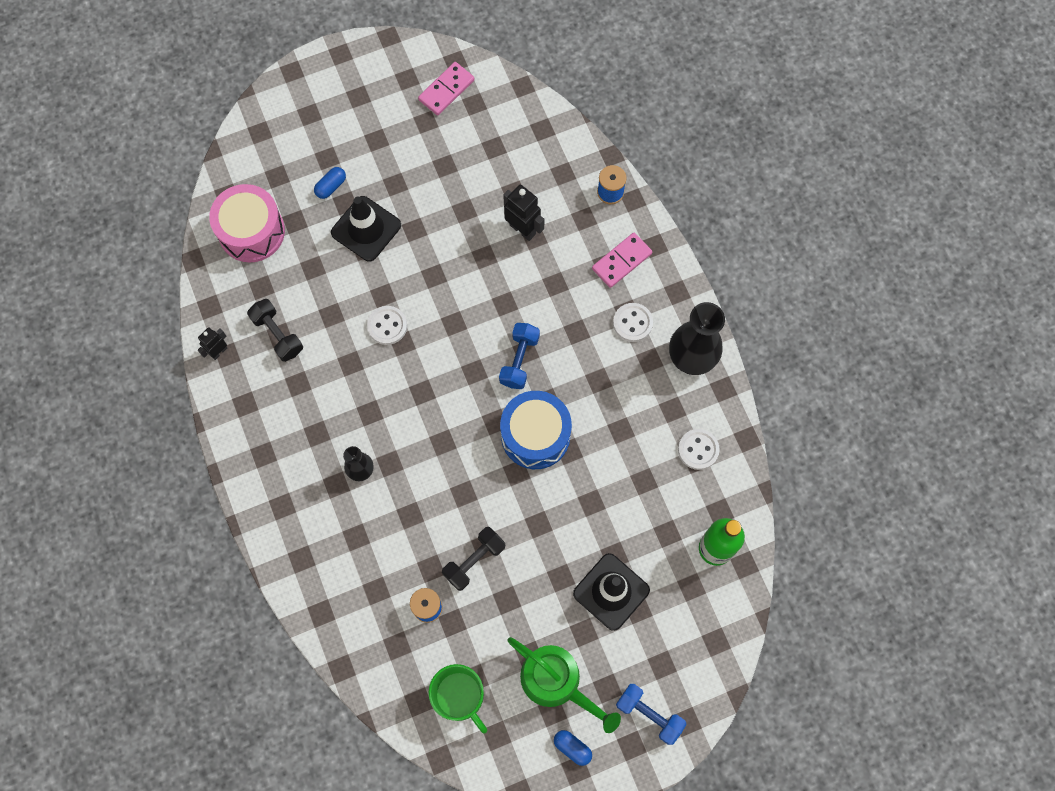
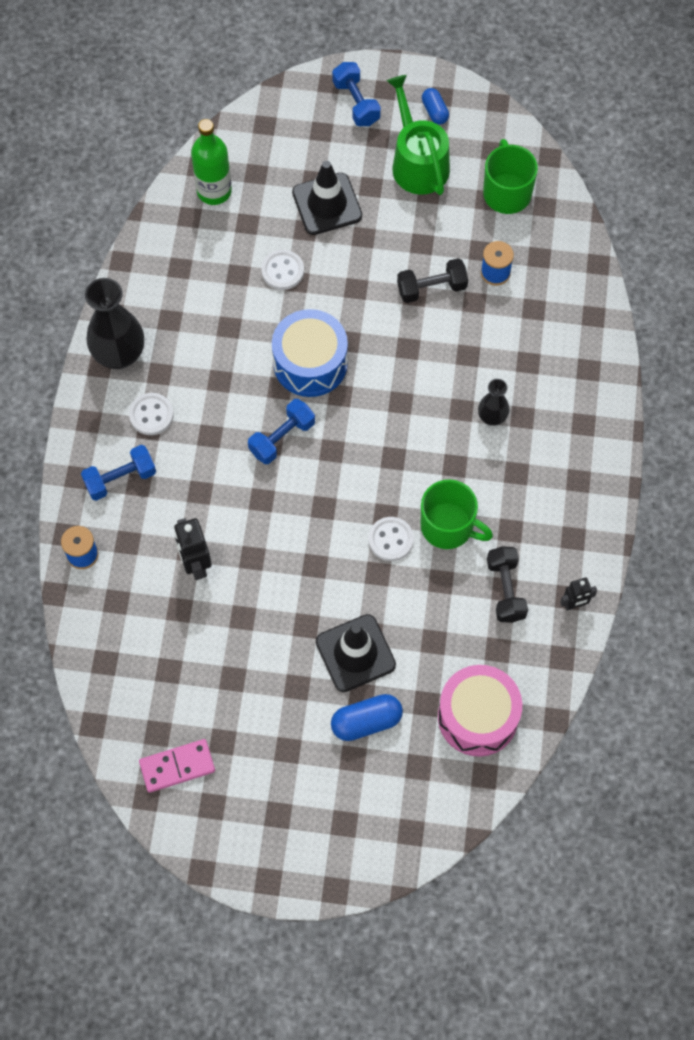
camera: 150 degrees left, 5 degrees down
(331, 186) = (366, 722): blue capsule -> blue capsule, size x1.58
(348, 360) = (448, 526): none -> green mug
(622, 261) = (120, 479): pink domino -> blue dumbbell
(698, 450) = (171, 274): white button -> white button (282, 271)

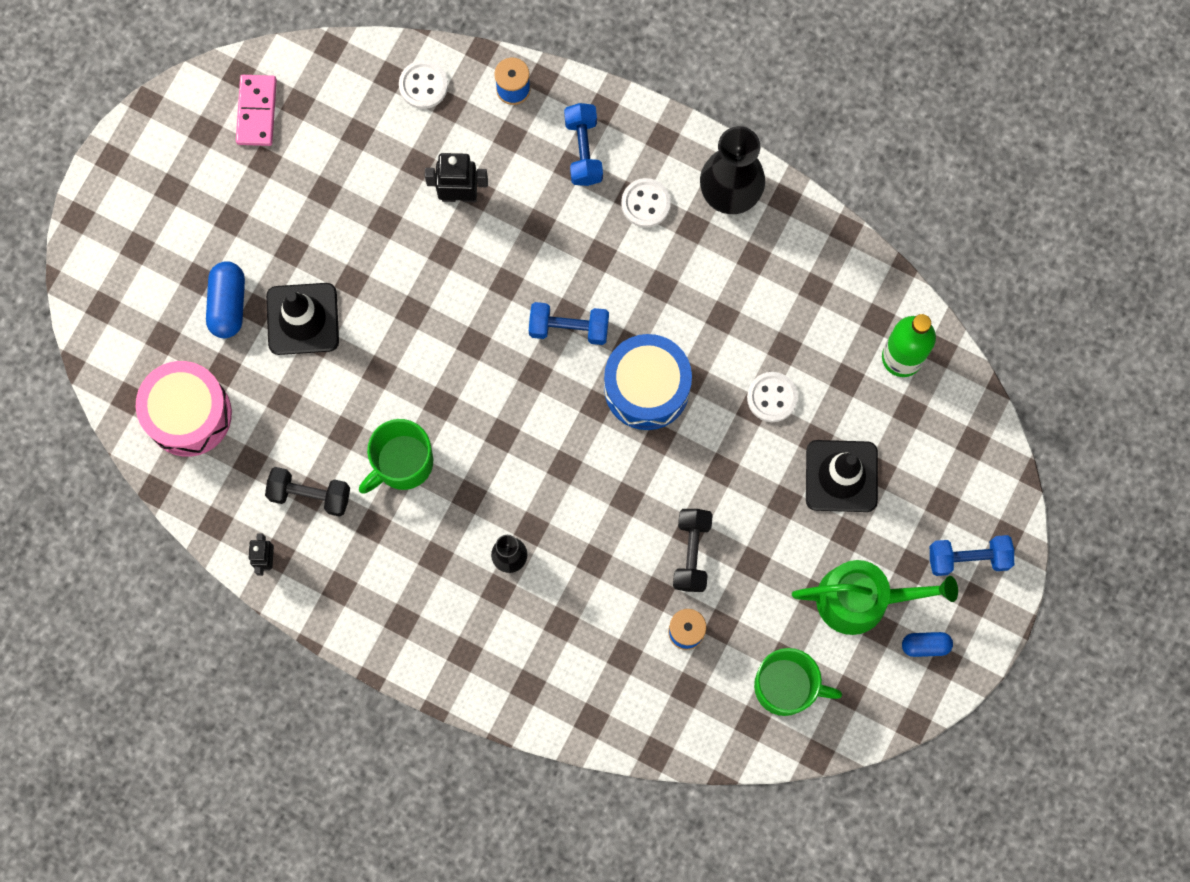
camera: 110 degrees right, 10 degrees up
(282, 438) = (569, 328): blue dumbbell -> blue dumbbell turned 60 degrees counterclockwise
(390, 539) = (410, 398): white button -> white button (423, 85)

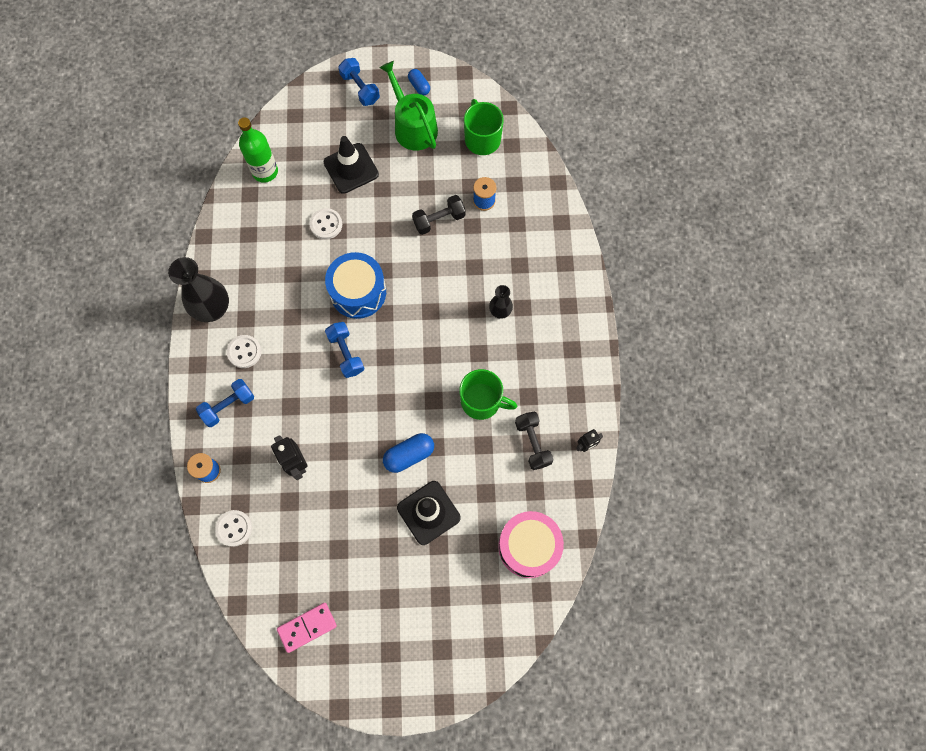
camera: 120 degrees left, 5 degrees down
(228, 304) = (445, 565): blue capsule -> blue capsule (409, 455)

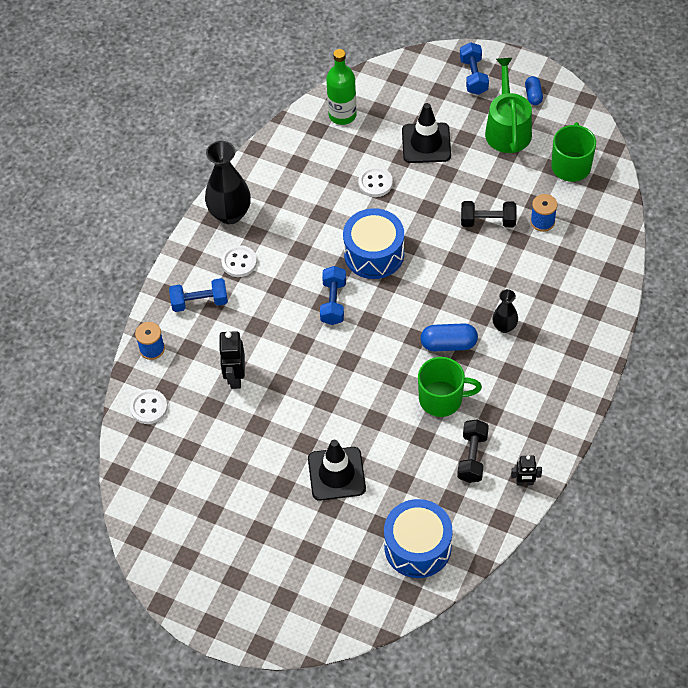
camera: 30 degrees right, 15 degrees down
(307, 627) = (169, 521): pink domino -> none
(409, 455) = (345, 416): blue capsule -> blue capsule (448, 344)
(482, 401) = (442, 399): green mug -> green mug turned 45 degrees counterclockwise
(528, 546) = (417, 547): pink drum -> blue drum

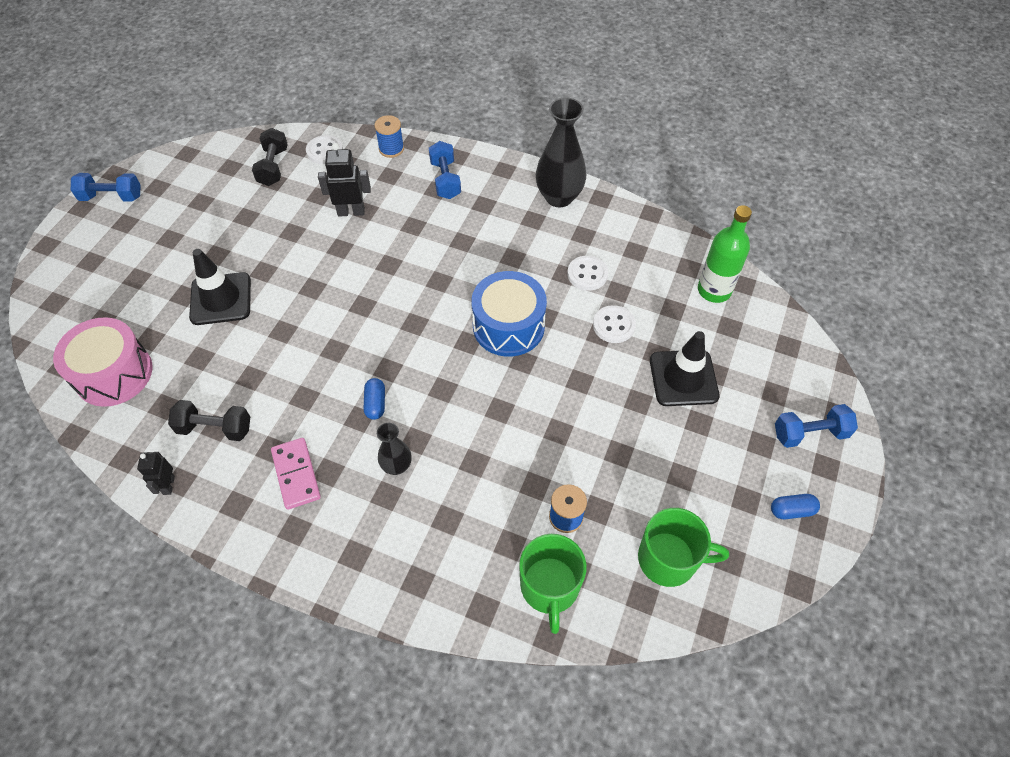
camera: 85 degrees right, 0 degrees up
(239, 262) = (495, 207): white button -> white button (587, 274)
(333, 302) = (441, 289): blue dumbbell -> blue dumbbell (112, 197)
(417, 547) = (114, 374): blue drum -> pink drum
(442, 399) = (299, 397): green mug -> green mug (550, 587)
(448, 344) = (375, 403): blue capsule -> blue capsule, size x0.63
(488, 221) = (562, 448): black dumbbell -> black dumbbell (273, 167)
(507, 128) = (724, 475): green watering can -> none
(513, 394) = (296, 474): none -> pink domino

